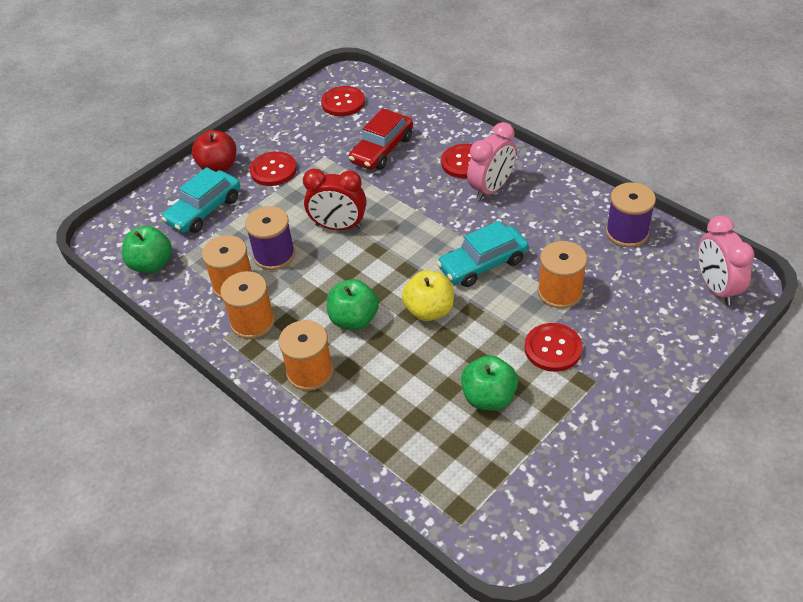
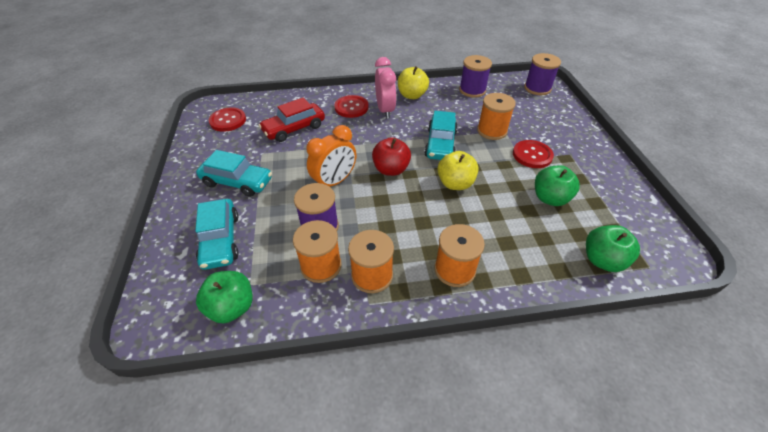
camera: 55 degrees left, 0 degrees up
(218, 166) = (188, 207): red apple -> red apple (391, 169)
(273, 170) = (237, 182): red button -> turquoise car
(338, 227) = (334, 181): red clock -> orange clock
(354, 319) = (427, 220): green apple -> green apple (602, 260)
(382, 149) = (294, 128): red car -> red car turned 75 degrees clockwise
(547, 191) = (412, 95): none -> yellow apple
(716, 288) = (537, 88): pink clock -> purple spool

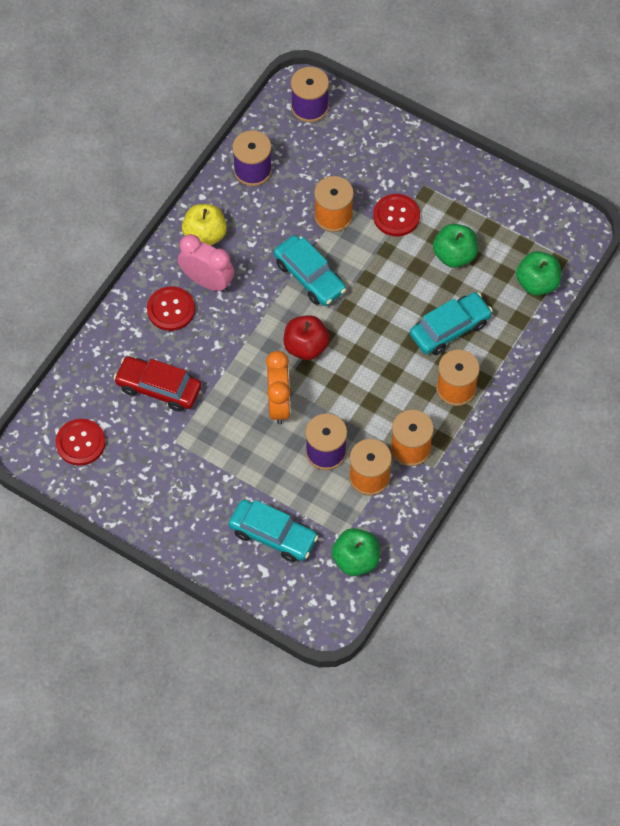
camera: 50 degrees left, 15 degrees up
(237, 182) = (203, 485): turquoise car -> turquoise car (450, 329)
(294, 128) = (158, 388): red car -> red car turned 105 degrees clockwise
(455, 183) = (372, 310): yellow apple -> none

